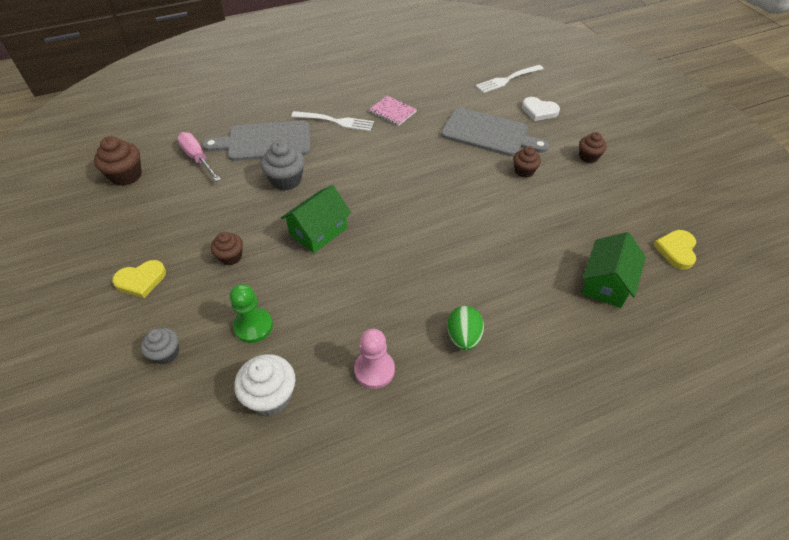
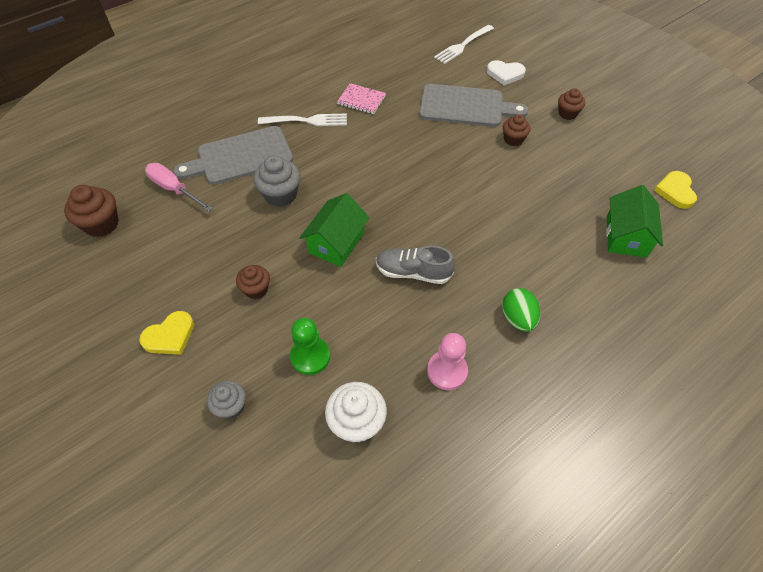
camera: 15 degrees left, 5 degrees up
(378, 272) = (413, 272): none -> grey shoe

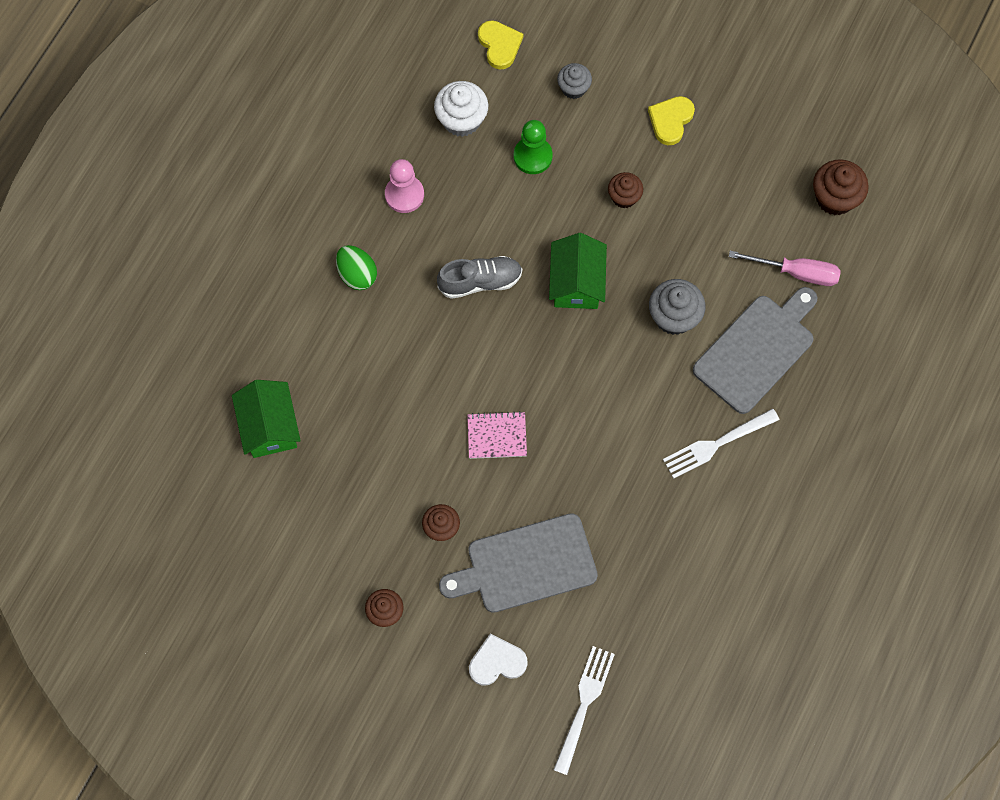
camera: 155 degrees right, 15 degrees up
(361, 100) = (669, 514): pink notebook -> pink notebook (497, 436)
(675, 191) = (222, 523): yellow heart -> yellow heart (499, 45)

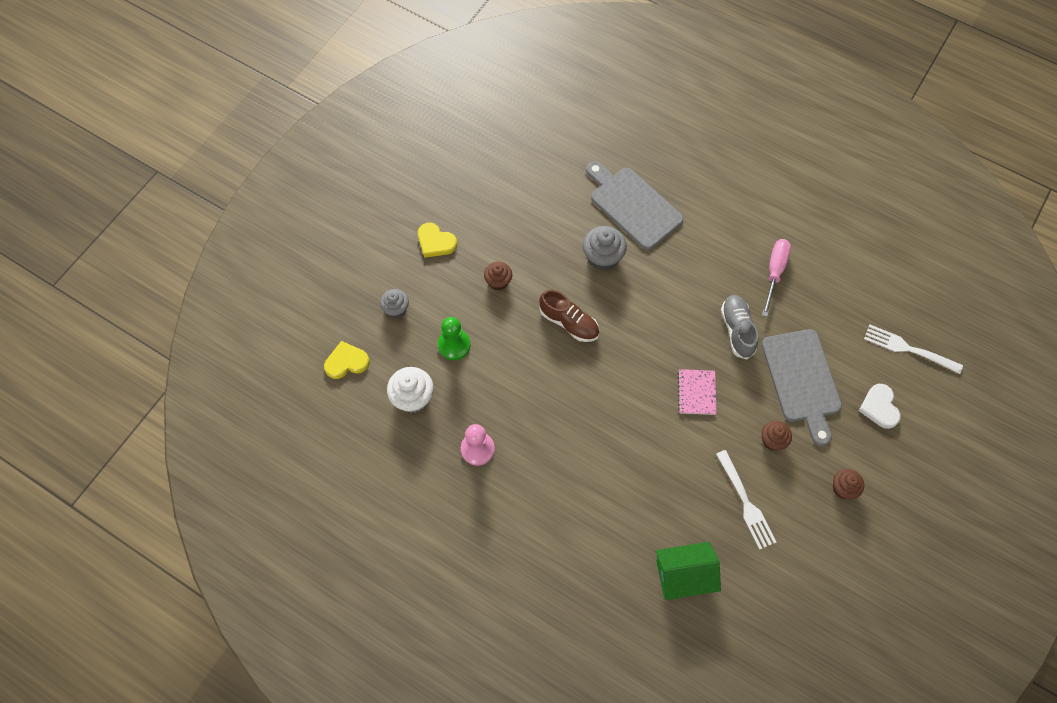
camera: 85 degrees left, 5 degrees down
(357, 274) = (548, 493): green egg -> none
(480, 281) = (562, 394): grey shoe -> grey shoe (737, 330)
(576, 282) = (569, 322): green house -> brown shoe
(717, 443) = (706, 239): white fork -> white fork (745, 502)
(796, 272) = (572, 173): pink screwdriver -> pink screwdriver (774, 272)
(835, 198) = (515, 141): brown cupcake -> none

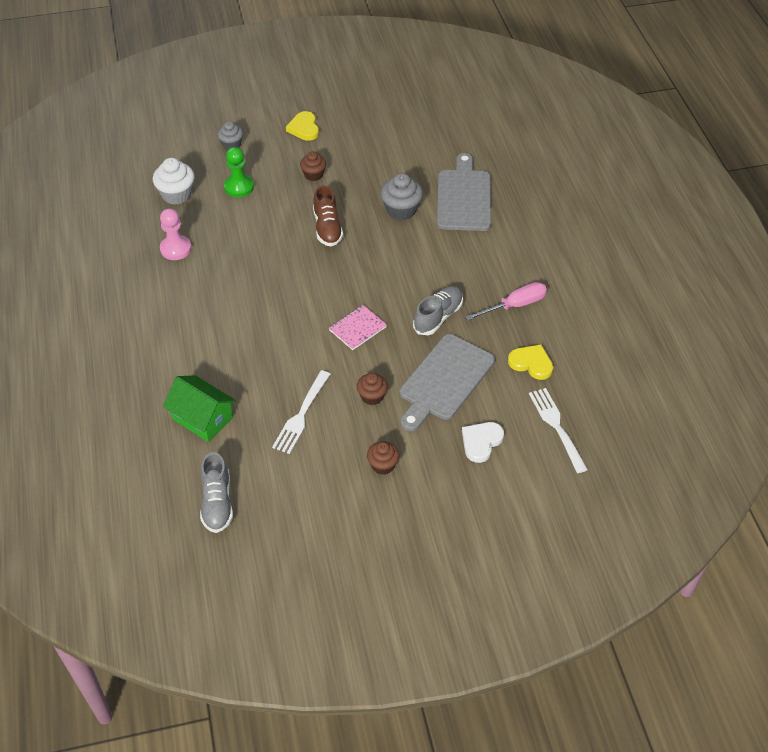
camera: 45 degrees right, 15 degrees down
(346, 362) = (165, 149): yellow heart -> yellow heart (531, 363)
(777, 631) = (217, 502): none -> grey shoe

